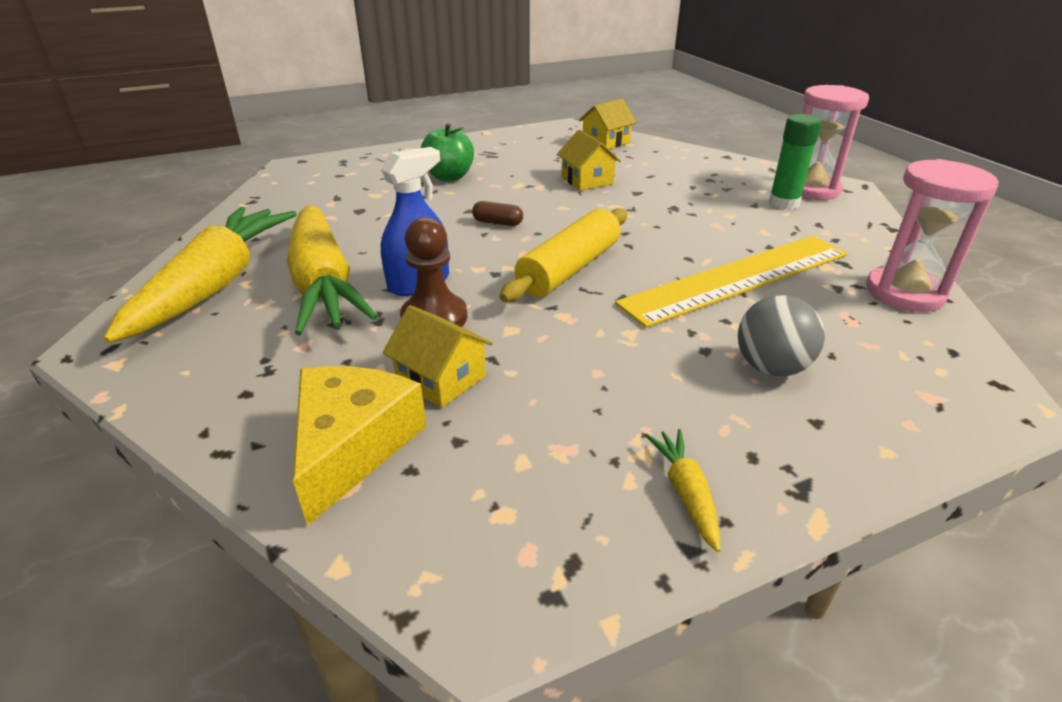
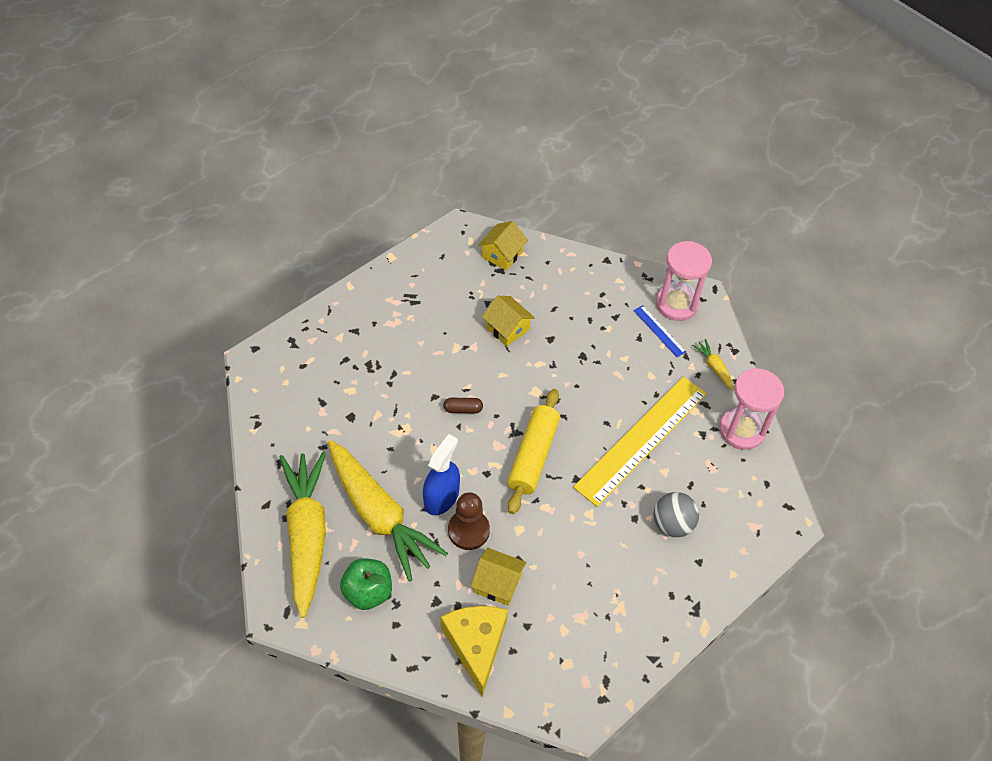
camera: 20 degrees left, 20 degrees up
(449, 177) = (395, 348): green apple -> green apple (368, 592)
(686, 492) = (645, 627): yellow carrot -> yellow carrot (714, 367)
(783, 203) = (659, 331): green glue stick -> blue ruler

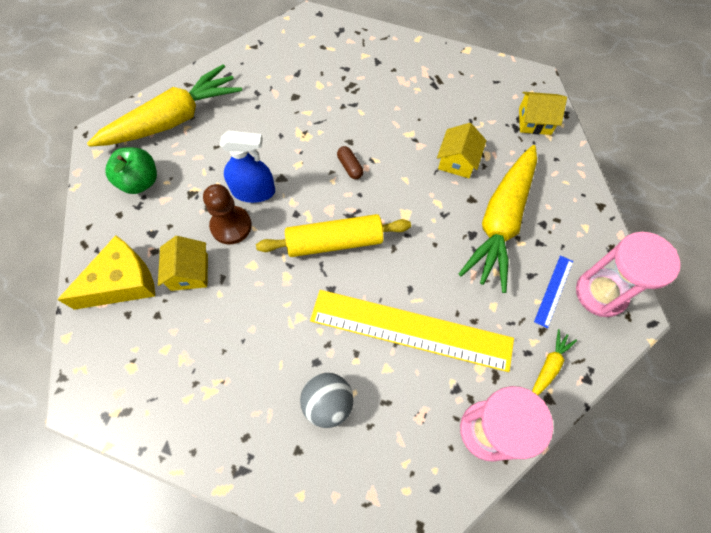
camera: 65 degrees right, 10 degrees up
(379, 515) = (214, 157): yellow carrot -> yellow carrot (500, 222)

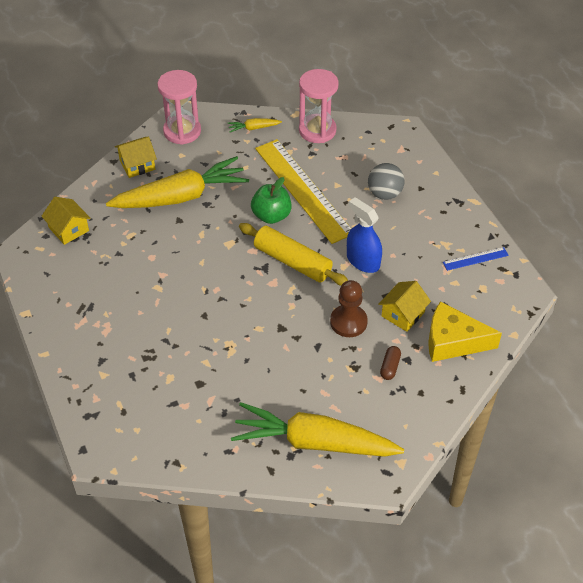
camera: 135 degrees left, 15 degrees down
(140, 182) = (385, 406): green apple -> green apple (271, 216)
(253, 191) = (310, 333): blue spray bottle -> blue spray bottle (363, 261)
(350, 167) = (226, 298): brown capsule -> brown capsule (390, 367)
(457, 161) = (154, 246): yellow house -> yellow house (137, 165)
(554, 291) = (204, 149): blue ruler -> blue ruler (475, 259)

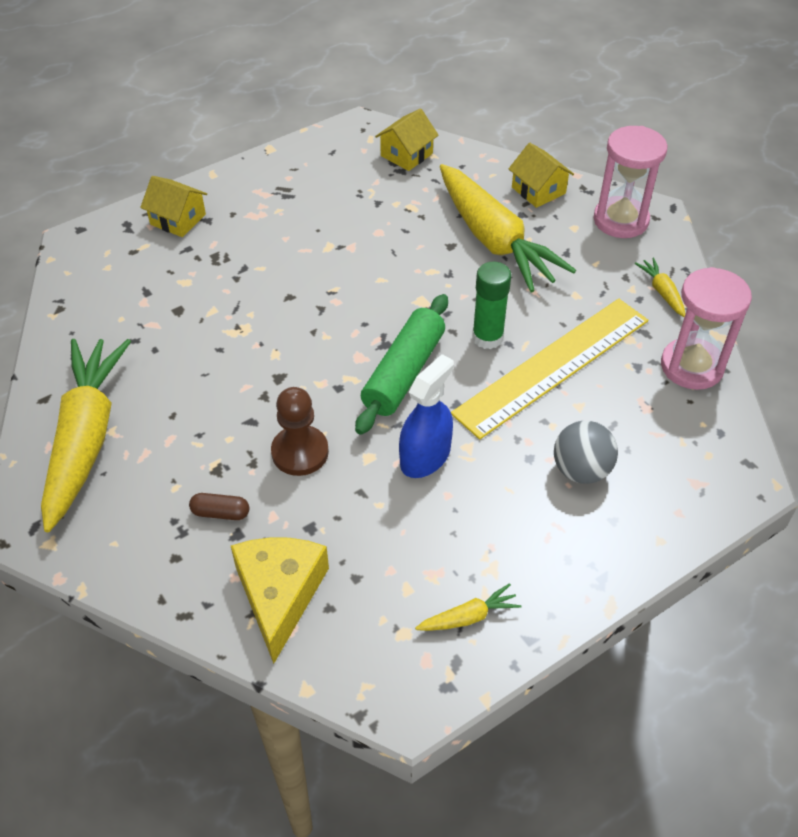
camera: 80 degrees right, 0 degrees up
(271, 216) = (487, 337): green apple -> green glue stick
(292, 262) = (403, 373): yellow rolling pin -> green rolling pin
(403, 314) = (326, 520): yellow house -> yellow house (178, 219)
(475, 259) = (469, 617): blue ruler -> yellow carrot

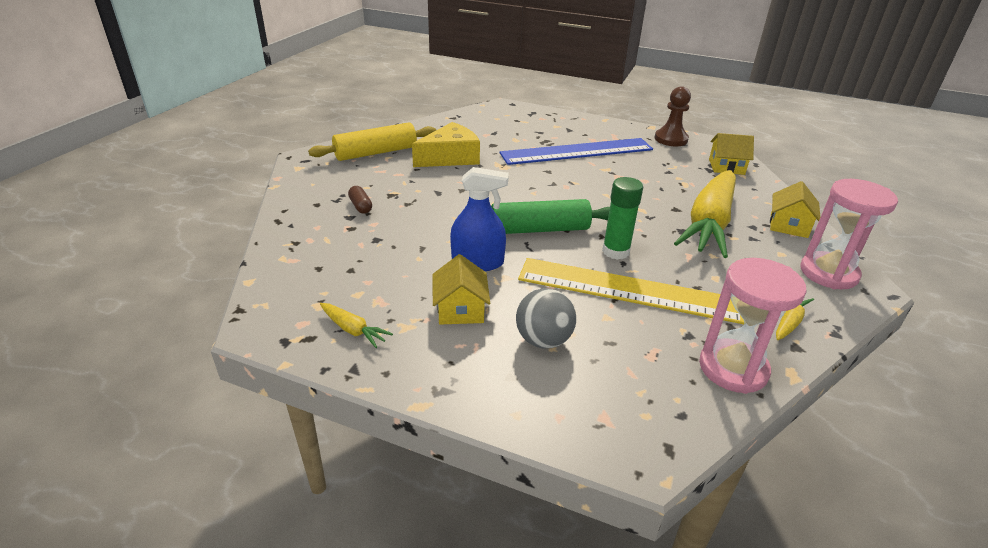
camera: 55 degrees right, 15 degrees down
(86, 438) = (376, 152): yellow carrot -> yellow rolling pin
(178, 219) = (557, 122): yellow house -> yellow house (460, 309)
(268, 246) = (577, 151): none -> blue ruler
(280, 595) = (315, 246): yellow cheese -> yellow cheese (450, 157)
(300, 452) = (431, 215): brown pawn -> brown pawn (671, 139)

